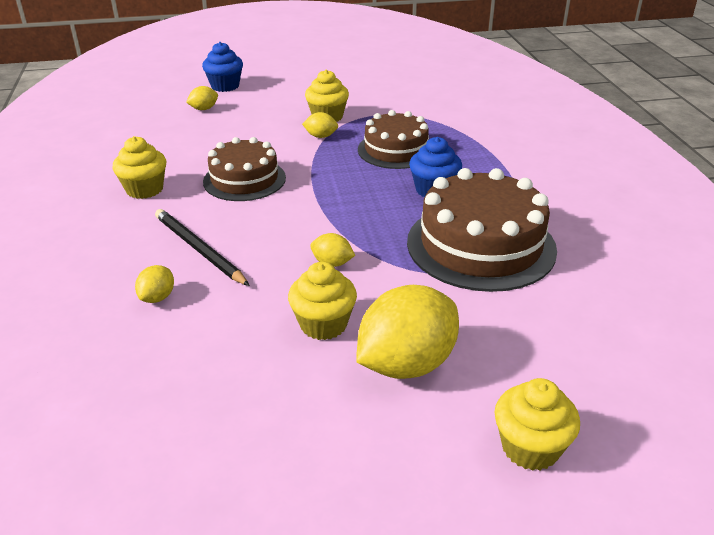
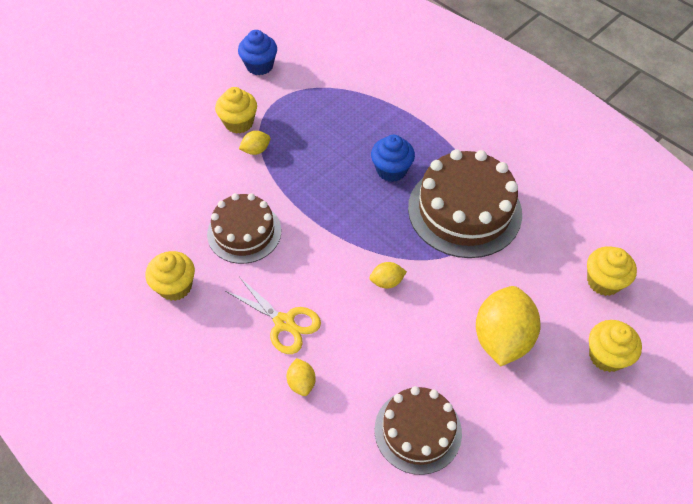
camera: 35 degrees left, 20 degrees up
(199, 250) = (284, 323): black pencil -> yellow scissors
(204, 109) = (120, 163): yellow lemon -> none
(225, 86) = (107, 123): blue cupcake -> blue cupcake (259, 66)
(323, 324) = (429, 338): yellow cupcake -> yellow cupcake (603, 281)
(396, 150) = (328, 138): brown cake -> brown cake (418, 431)

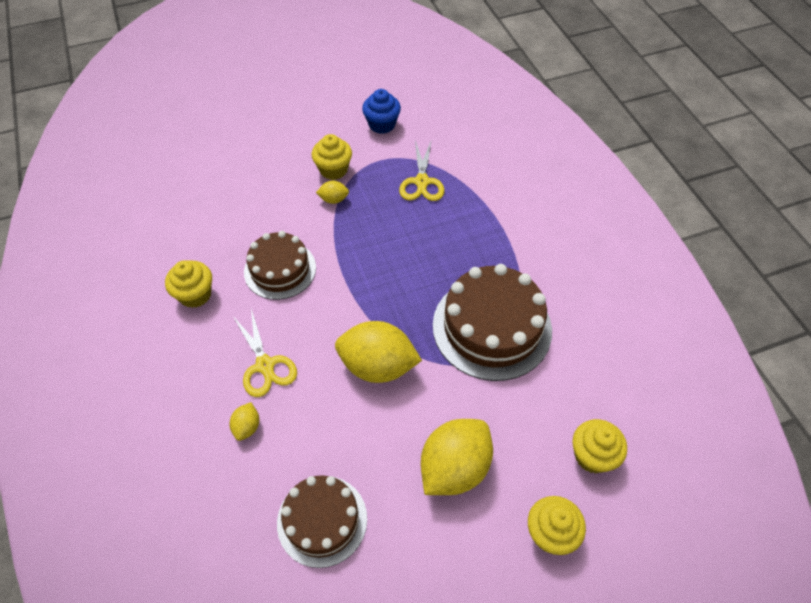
camera: 25 degrees right, 0 degrees up
(329, 106) = (422, 182): none -> yellow scissors
(387, 282) = (378, 366): yellow lemon -> yellow lemon, size x2.22
(391, 170) = (444, 262): blue cupcake -> none

